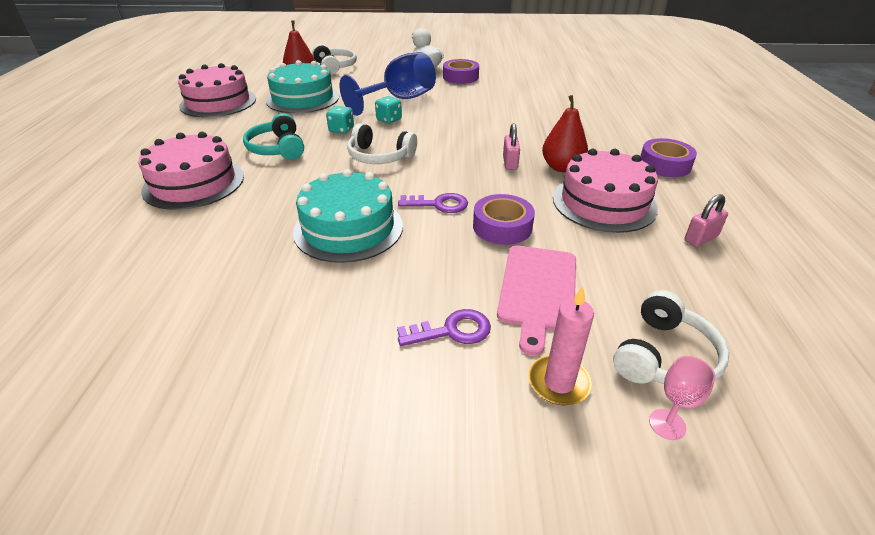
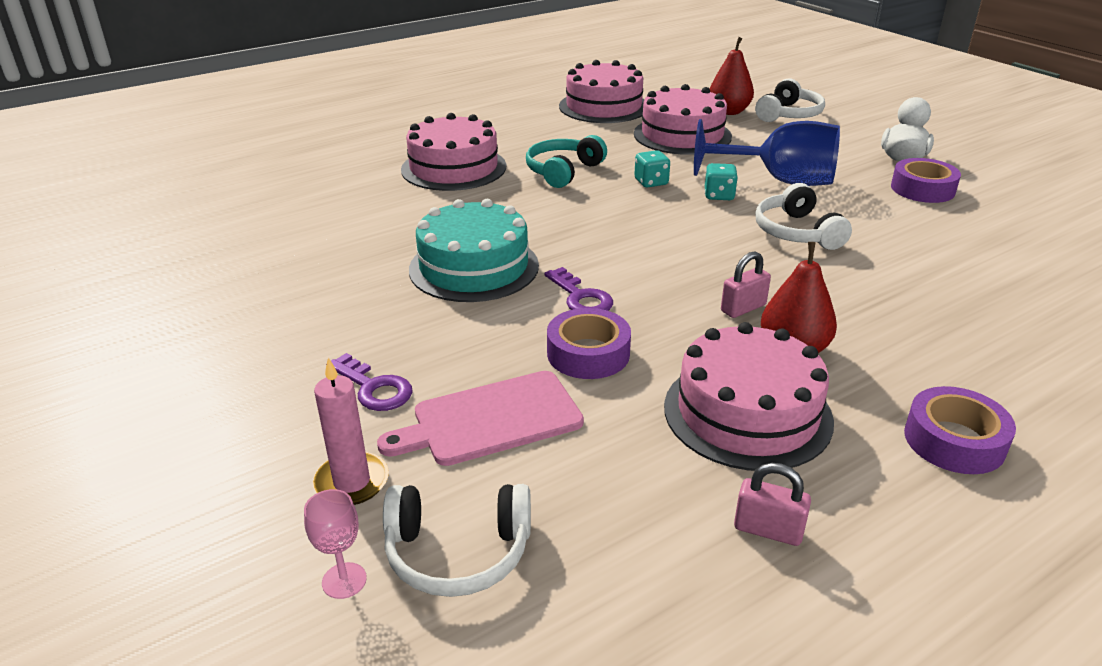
camera: 55 degrees right, 5 degrees down
(303, 99) = (682, 135): turquoise cake -> pink cake
(379, 156) = (628, 225): white headphones -> white headphones (797, 232)

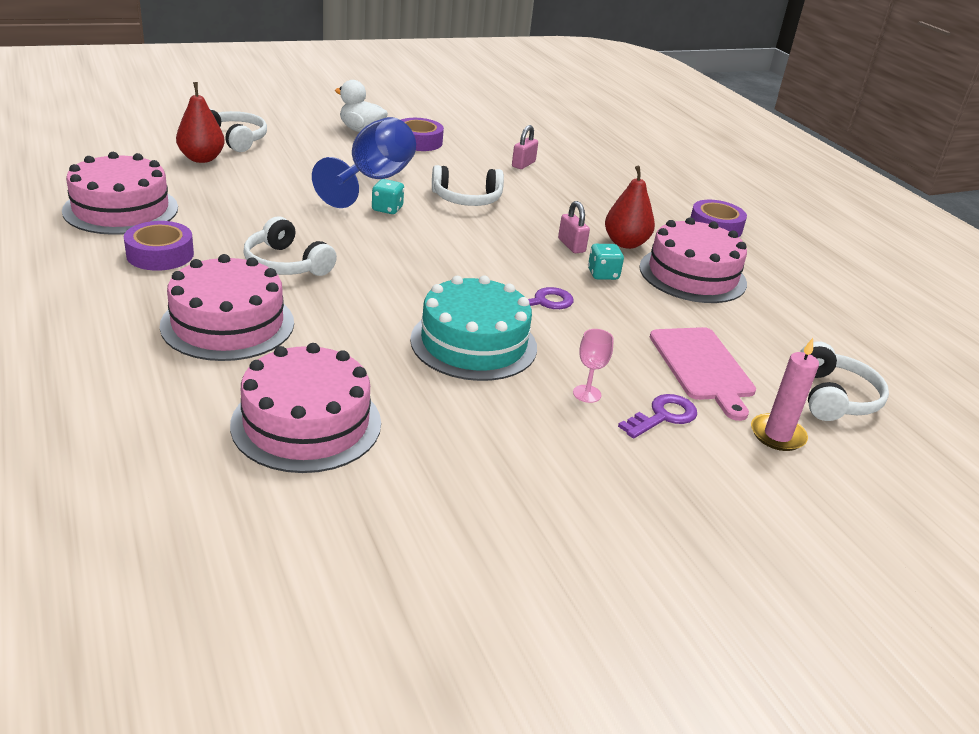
camera: 85 degrees left, 0 degrees up
(344, 580) = (869, 444): pink goblet -> pink goblet (587, 394)
(563, 171) = (286, 264): turquoise headphones -> white headphones
(588, 353) = (622, 314): purple tape -> purple tape (160, 254)
(651, 182) = (342, 229): turquoise dice -> turquoise dice (603, 274)
(682, 135) = (241, 191): pink cake -> pink cake (306, 423)
(768, 530) = (794, 295): pink padlock -> pink padlock (523, 164)

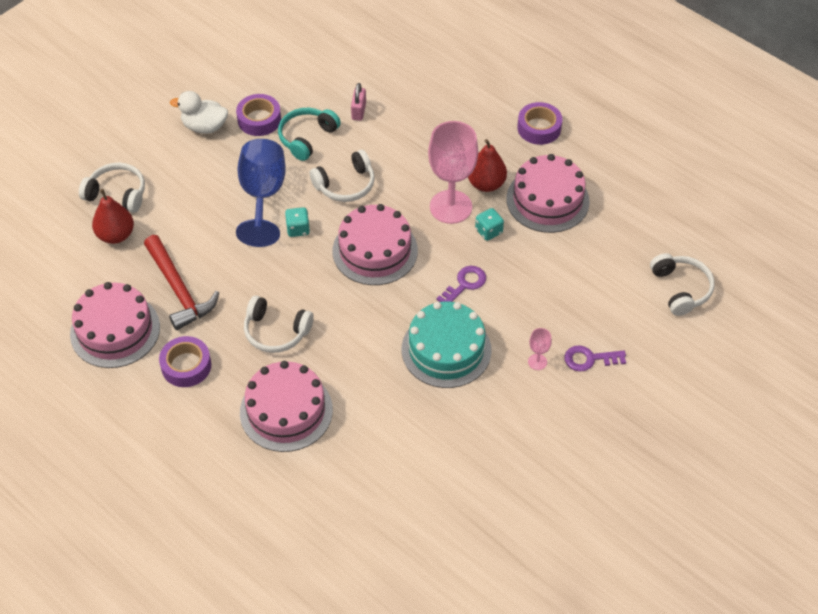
camera: 20 degrees left, 20 degrees up
(219, 206) = (179, 289): none -> red hammer
(306, 423) = (395, 470): pink cake -> pink cake (375, 251)
(455, 163) = (307, 138): none -> turquoise headphones
(571, 245) = (450, 207): pink padlock -> pink goblet
(663, 416) = (589, 359): purple key -> purple key turned 120 degrees counterclockwise
(702, 367) = (593, 300): pink cutting board -> none
(777, 435) = (659, 342): pink candle -> none

